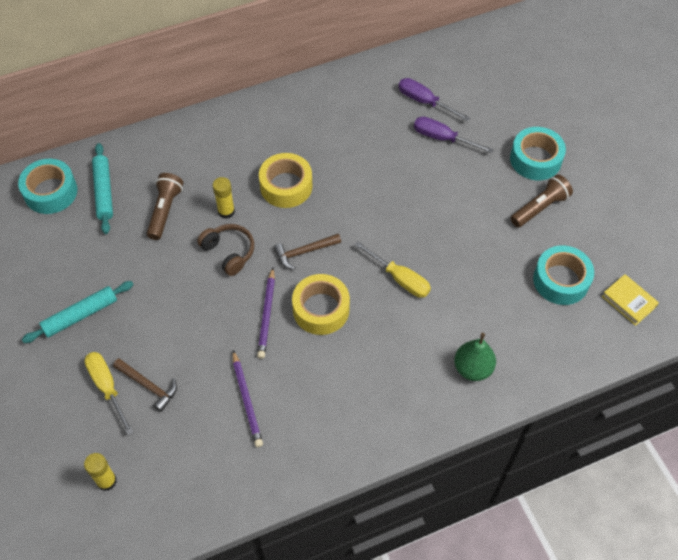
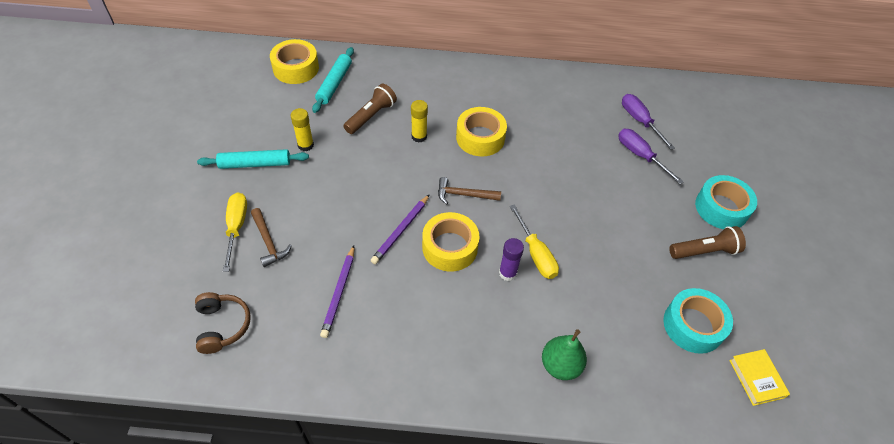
camera: 25 degrees right, 5 degrees down
(50, 192) = (296, 68): turquoise tape -> yellow tape
(106, 481) = (183, 302): yellow glue stick -> yellow glue stick (305, 145)
(229, 252) = (401, 168): brown headphones -> brown headphones (222, 326)
(385, 308) = (507, 273): none -> purple glue stick

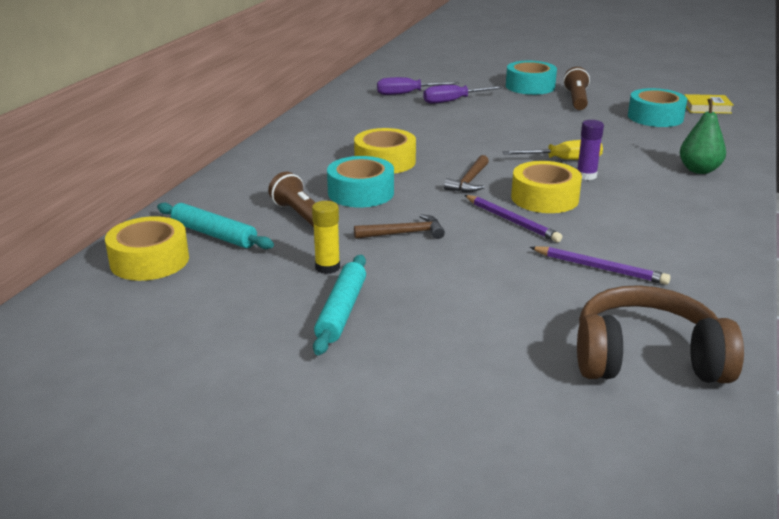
camera: 70 degrees left, 25 degrees down
(222, 326) = (647, 359): brown headphones -> brown headphones, size x1.67
(236, 227) = (466, 336): yellow screwdriver -> none
(268, 242) = (503, 311): brown hammer -> brown hammer (404, 233)
(419, 136) = (361, 192): yellow glue stick -> turquoise tape

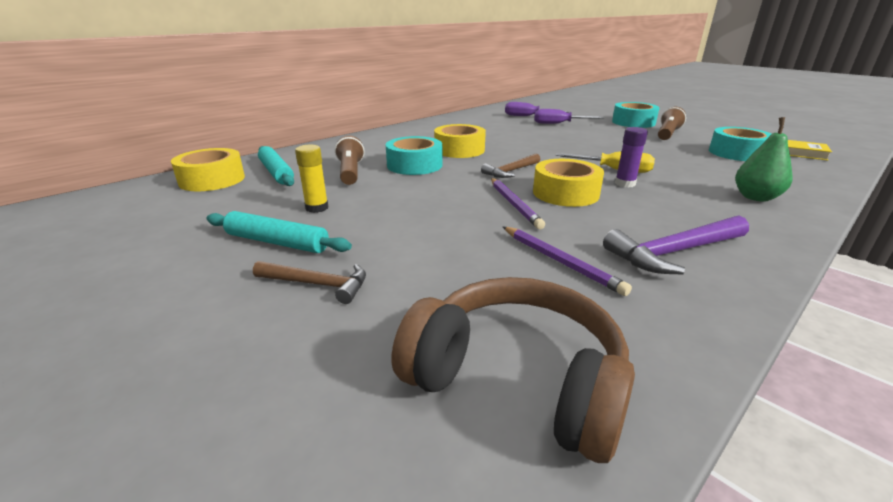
camera: 25 degrees right, 0 degrees up
(341, 311) = (277, 242): turquoise rolling pin -> turquoise rolling pin turned 75 degrees clockwise
(404, 233) = (410, 196): brown hammer -> brown hammer (318, 284)
(674, 239) = (674, 252): none -> purple hammer

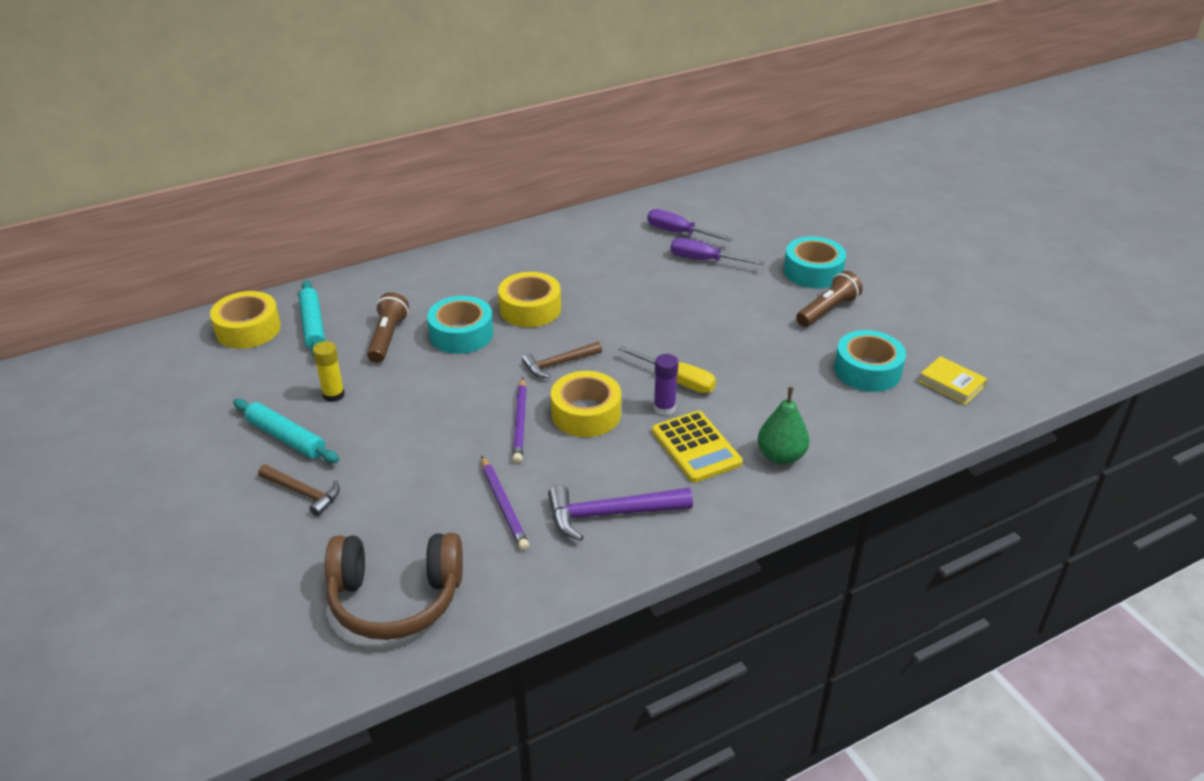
camera: 15 degrees right, 10 degrees up
(516, 380) = (396, 598): brown headphones -> brown headphones turned 135 degrees clockwise
(682, 201) = (696, 447): none -> yellow calculator

